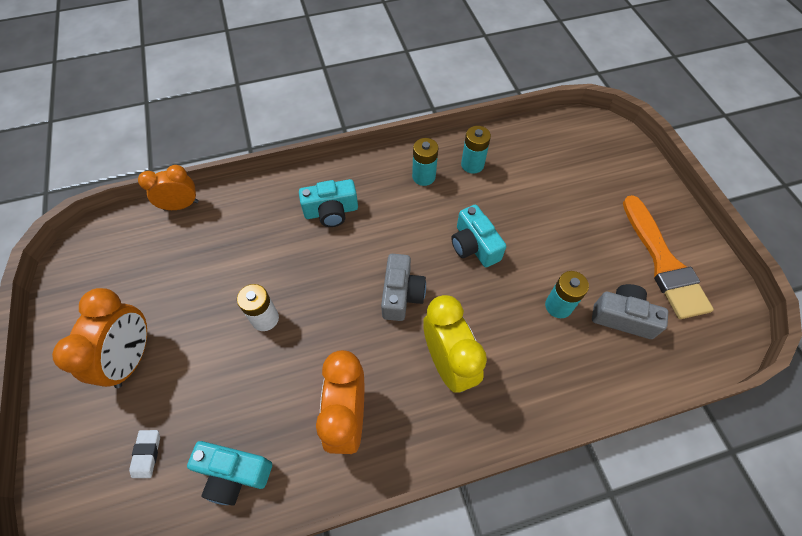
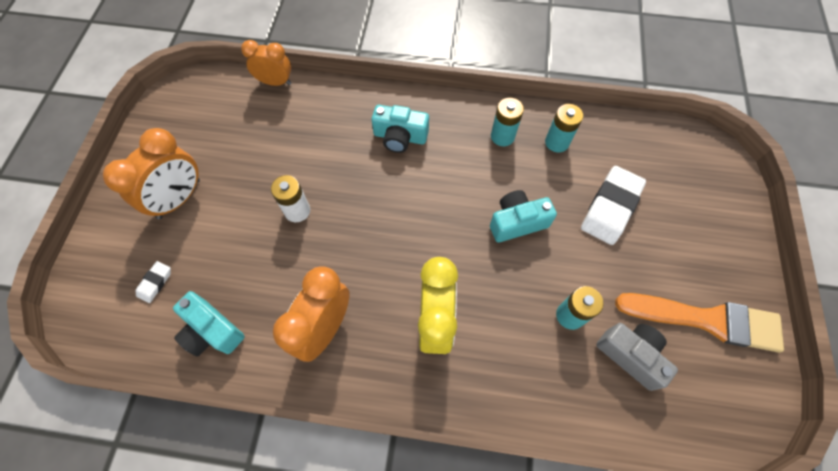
camera: 25 degrees right, 5 degrees up
(401, 294) = (425, 240): grey camera -> none
(474, 245) = (517, 222): turquoise camera -> turquoise camera turned 75 degrees clockwise
(544, 202) = (610, 208): none -> white eraser
(663, 262) = (706, 320): orange brush -> orange brush turned 90 degrees counterclockwise

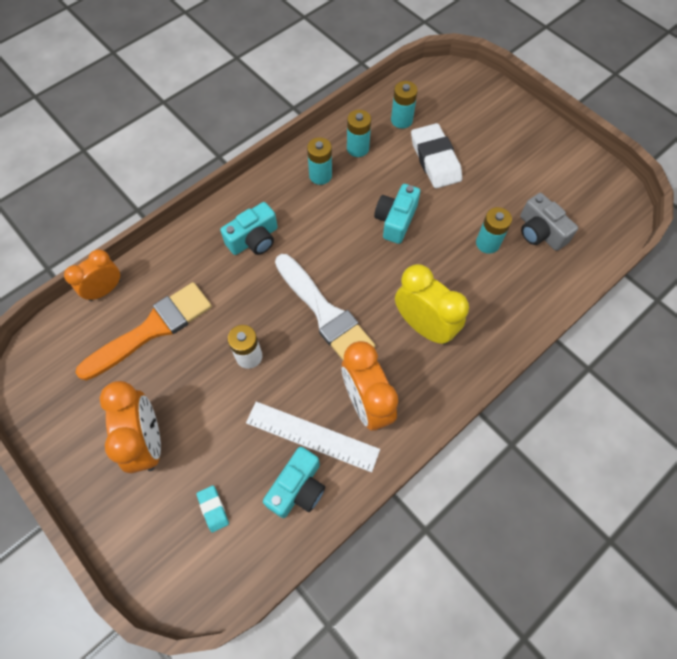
camera: 50 degrees left, 0 degrees up
(155, 283) = (213, 509): white eraser -> turquoise eraser
(212, 331) = (297, 488): turquoise camera -> turquoise camera turned 45 degrees counterclockwise
(264, 308) = (312, 436): none -> white ruler
(380, 235) = (325, 313): none -> white brush
(621, 152) = (401, 120): none -> turquoise battery
(631, 355) = (540, 232): grey camera -> grey camera turned 120 degrees counterclockwise
(706, 320) = (551, 175): orange brush -> orange brush (152, 329)

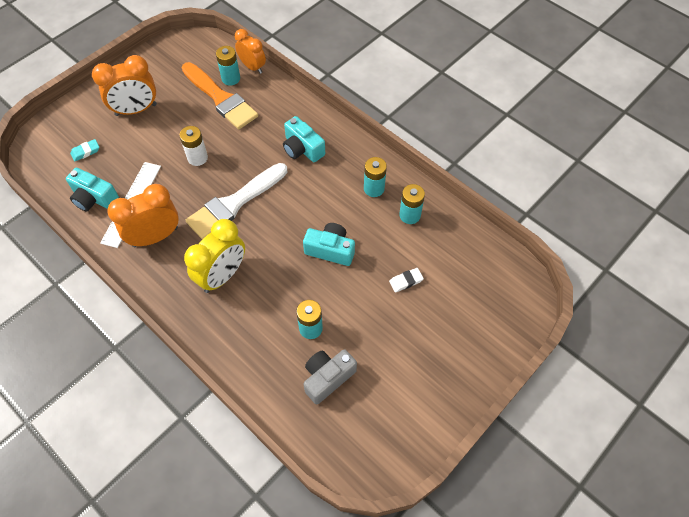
camera: 85 degrees right, 5 degrees down
(401, 120) = (451, 250): turquoise battery -> turquoise battery (231, 78)
(435, 160) = (406, 281): white eraser -> white eraser, size x0.47

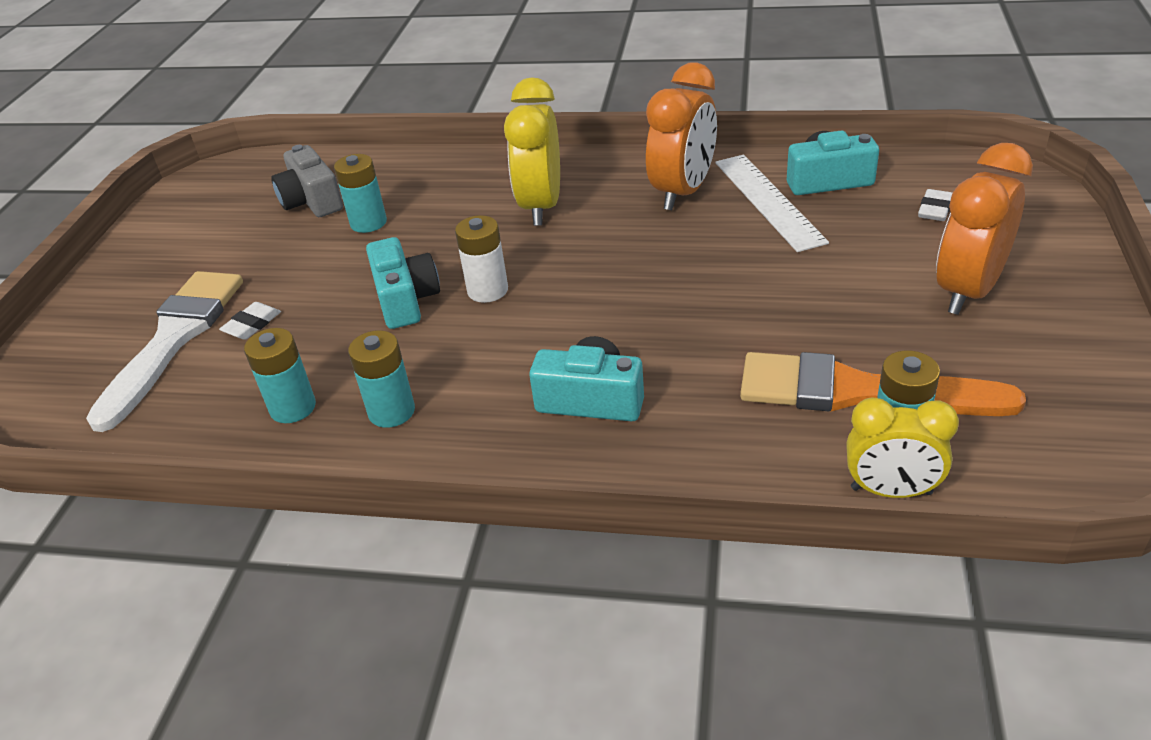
camera: 150 degrees right, 20 degrees down
(85, 152) = (935, 209): turquoise eraser -> white eraser
(197, 158) = (757, 290): white battery -> white battery (487, 290)
(234, 203) = (619, 273): white brush -> white brush (174, 339)
(252, 67) = (891, 491): orange clock -> yellow clock
(327, 378) = (312, 201): grey camera -> grey camera turned 135 degrees clockwise
(330, 250) = (405, 299): turquoise camera -> turquoise camera turned 90 degrees counterclockwise

